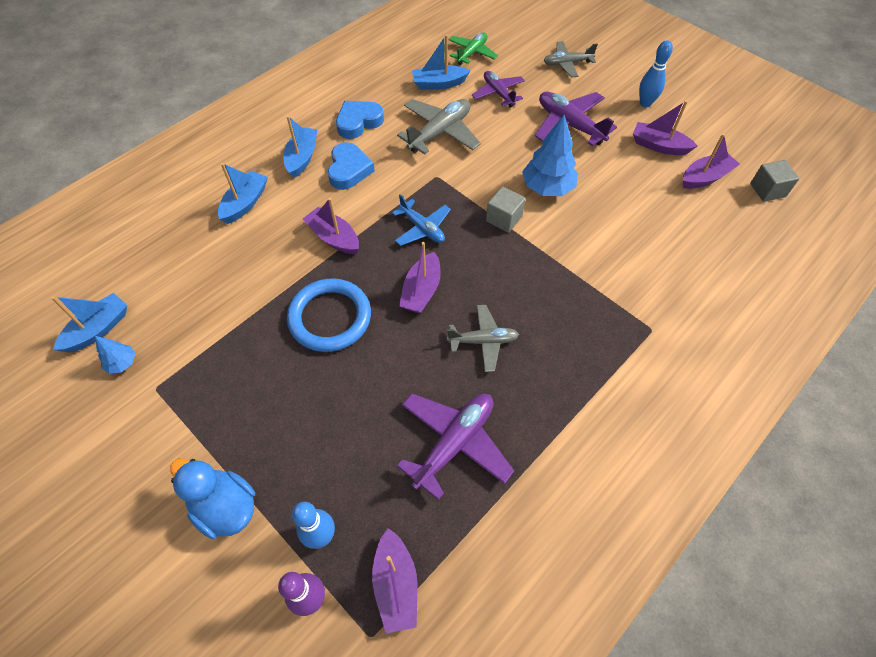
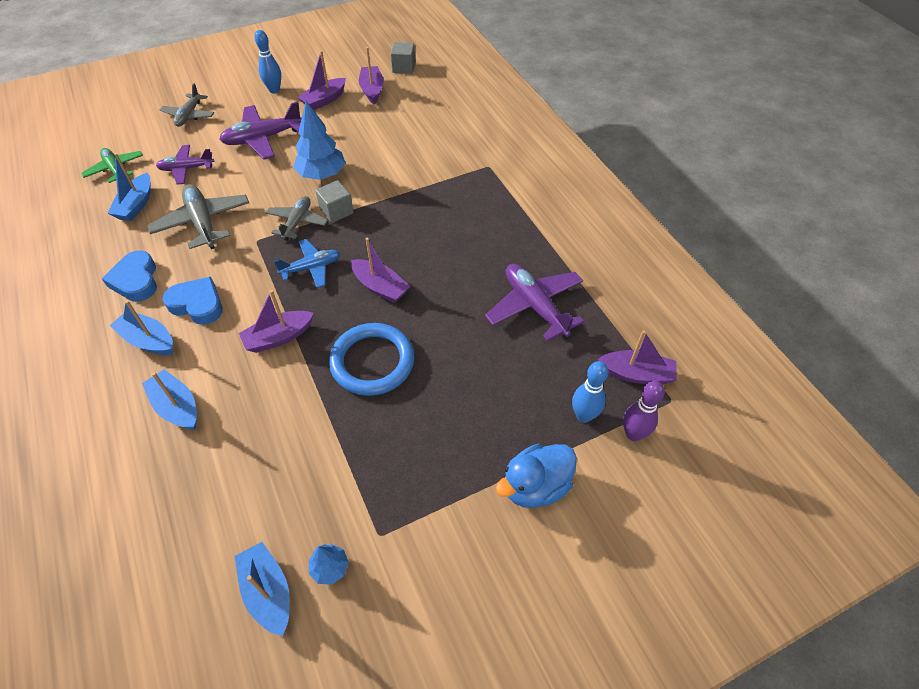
camera: 70 degrees left, 5 degrees down
(483, 341) = (452, 261): grey plane -> grey plane (297, 222)

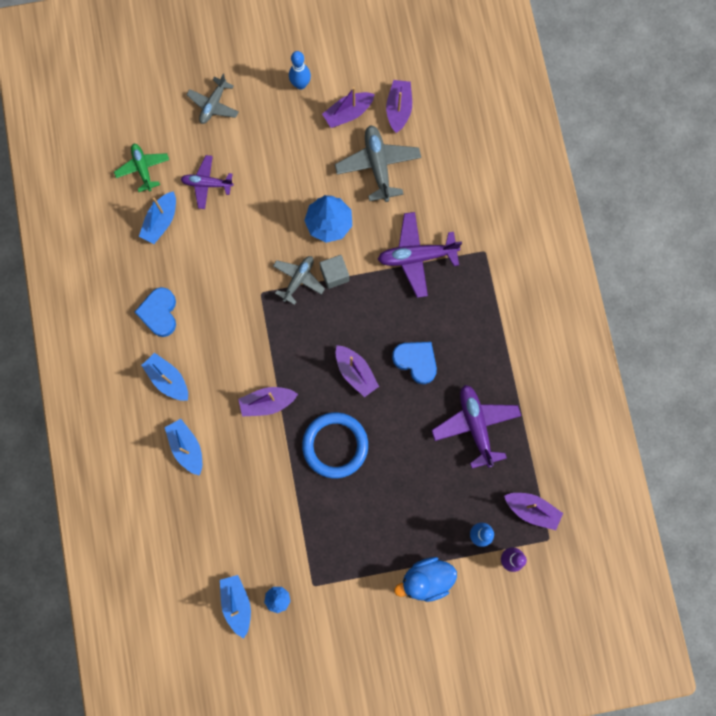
camera: 15 degrees right, 25 degrees up
(197, 304) = (207, 352): blue heart -> blue heart (416, 361)
(203, 223) = (217, 259): grey plane -> grey plane (378, 165)
(262, 139) = (281, 158): purple plane -> purple plane (416, 256)
(311, 268) = (303, 336): blue plane -> none
(404, 67) = (439, 79): grey cube -> none

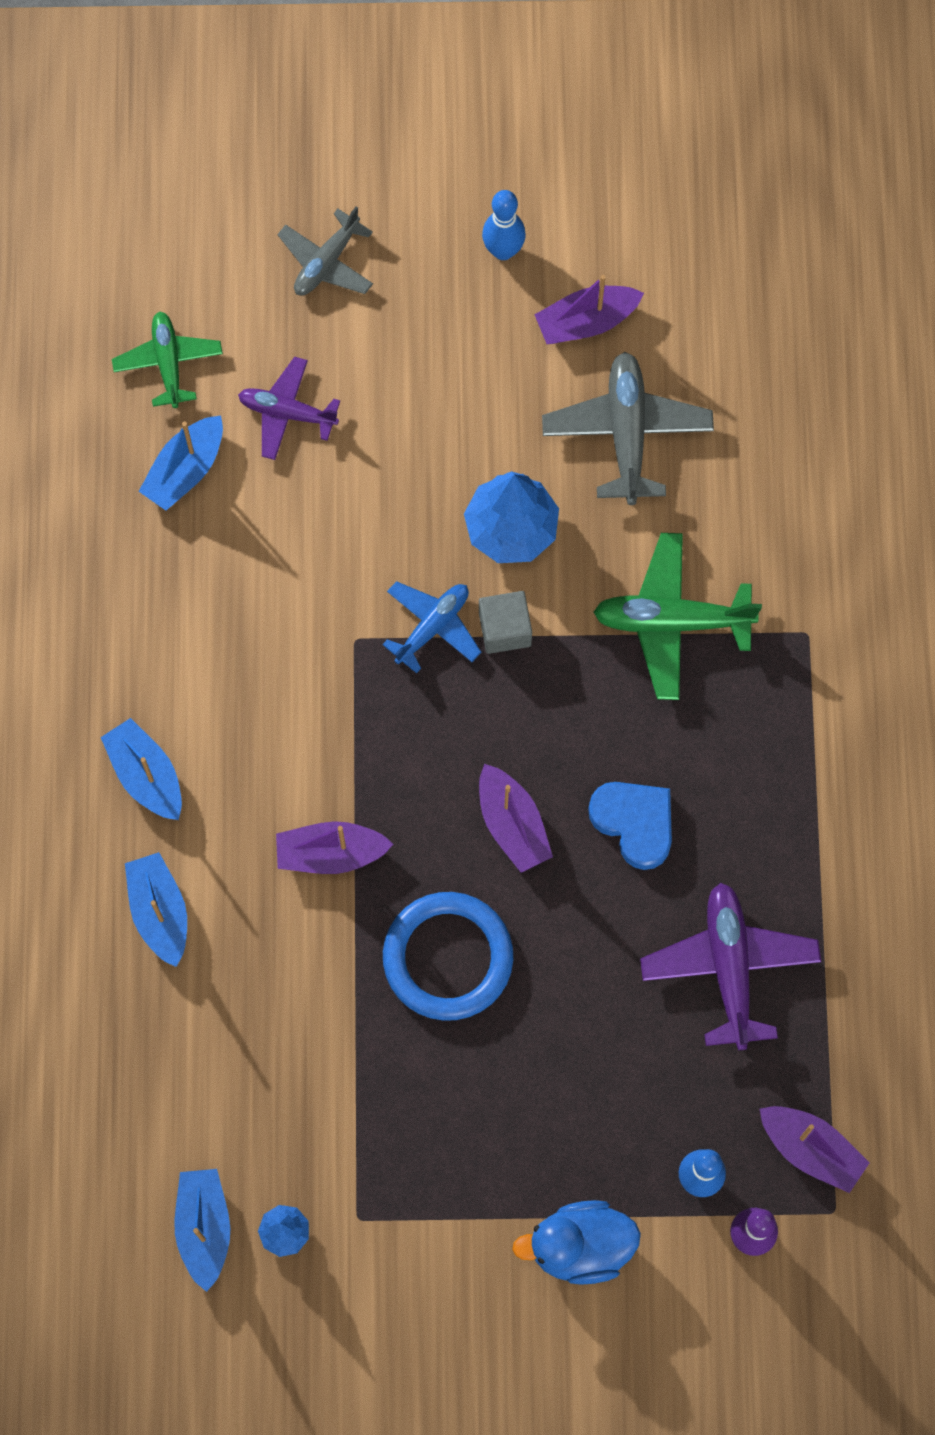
camera: 10 degrees right, 5 degrees down
(159, 313) = (152, 645): blue heart -> none
(298, 279) = (432, 626): grey plane -> blue plane
(399, 109) = (687, 329): purple boat -> none
(416, 256) = (671, 621): purple plane -> green plane

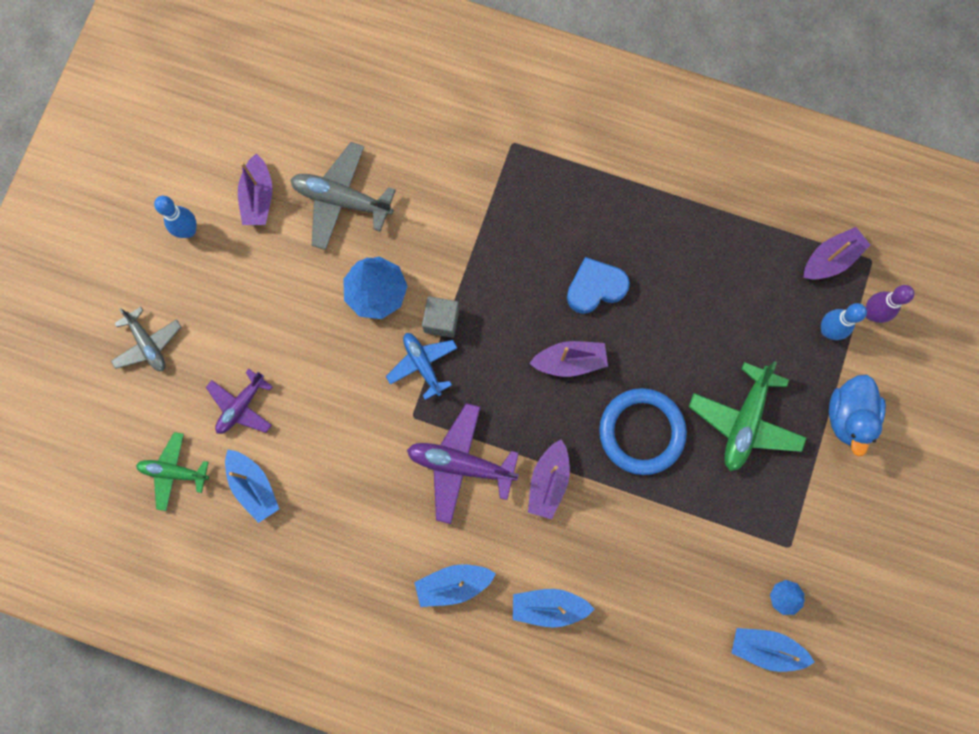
camera: 70 degrees left, 5 degrees up
(671, 621) = (475, 218): green plane -> green plane (744, 421)
(729, 967) = (704, 265): purple plane -> purple plane (461, 464)

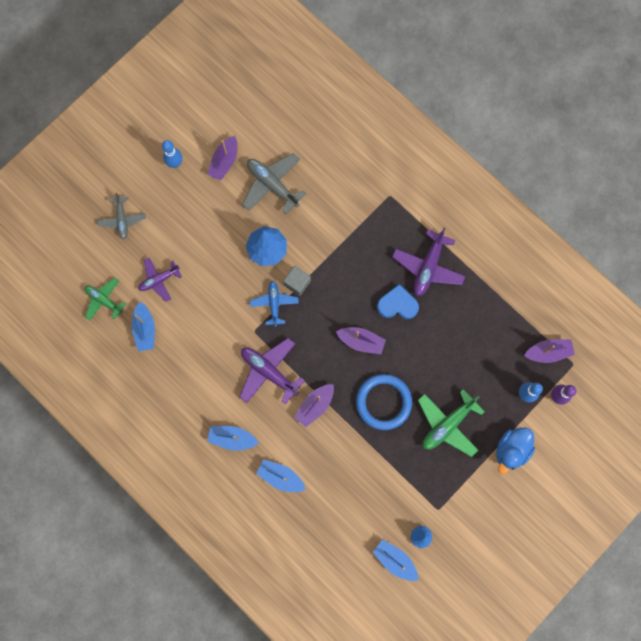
camera: 25 degrees right, 0 degrees up
(612, 217) = (428, 267): none -> purple plane

